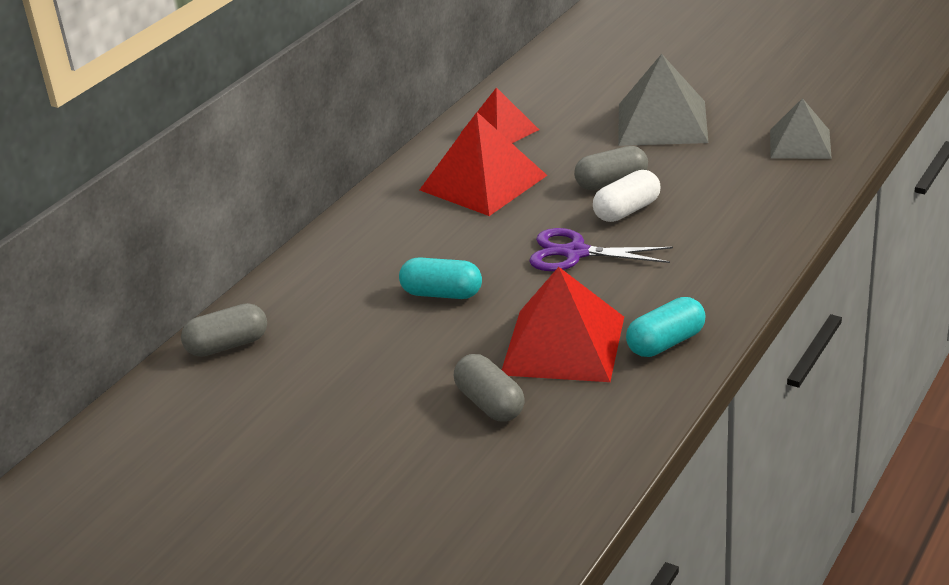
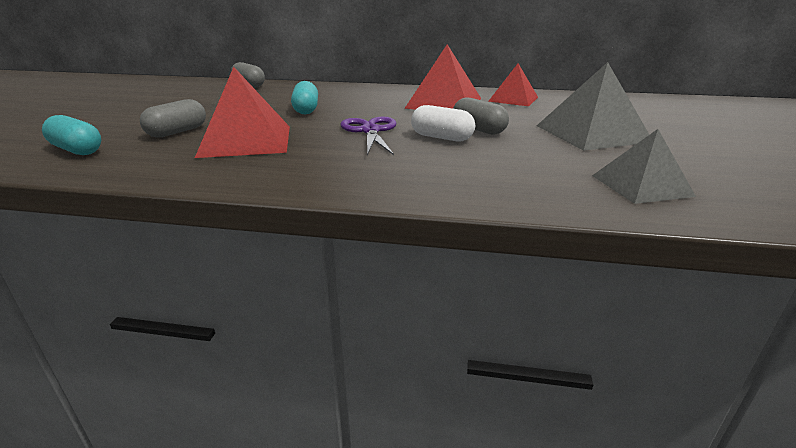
camera: 65 degrees right, 5 degrees down
(666, 343) = (248, 169): turquoise capsule -> turquoise capsule (77, 150)

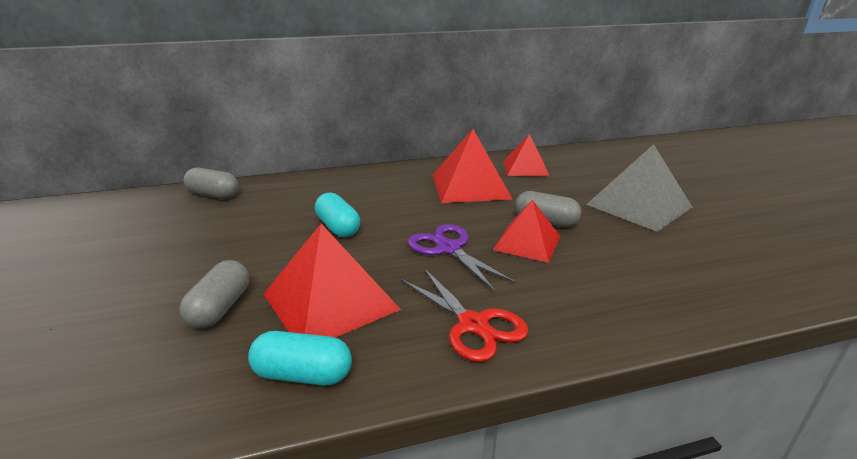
camera: 25 degrees left, 0 degrees up
(77, 150) = (110, 387): turquoise capsule -> turquoise capsule (303, 374)
(325, 169) = (473, 325): none -> red scissors
(441, 137) = (527, 242): white capsule -> red pyramid
(641, 185) = (743, 268): grey pyramid -> none

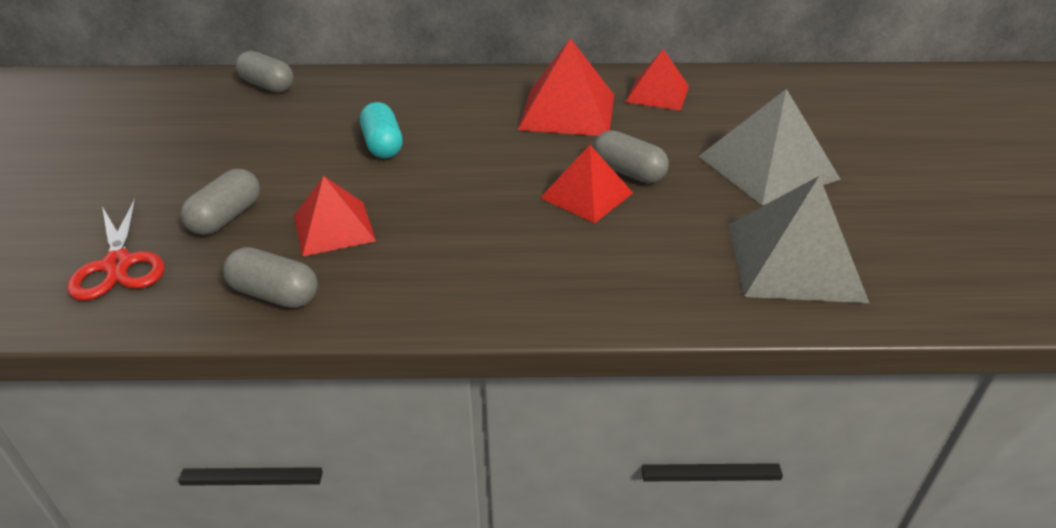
camera: 15 degrees right, 10 degrees up
(303, 374) = (275, 294): turquoise capsule -> grey capsule
(330, 301) = (334, 228): red pyramid -> red pyramid, size x0.65
(448, 249) = (490, 189): purple scissors -> none
(473, 325) = (464, 277): red scissors -> red scissors (118, 265)
(714, 267) = (794, 261): none -> grey pyramid

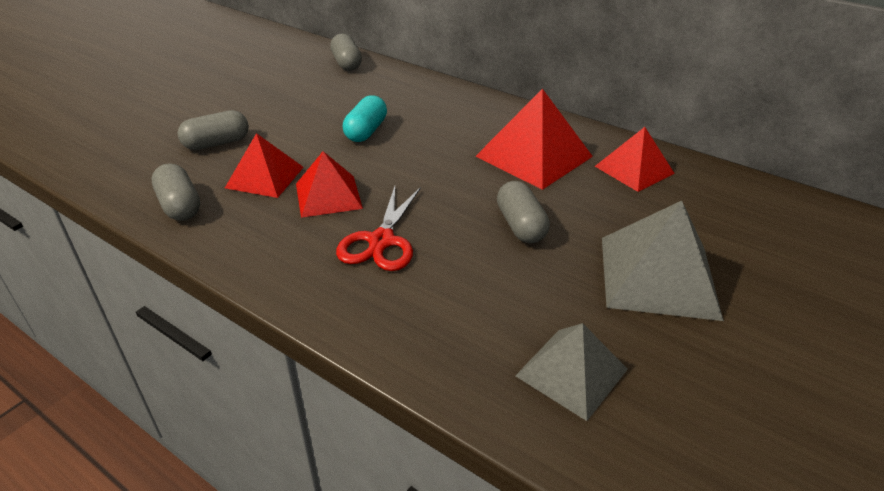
camera: 35 degrees right, 0 degrees up
(118, 265) = (131, 149): red scissors -> red scissors (381, 241)
(586, 195) = (462, 229): red pyramid -> red pyramid (328, 195)
(794, 261) = (571, 372): grey pyramid -> grey pyramid, size x0.65

